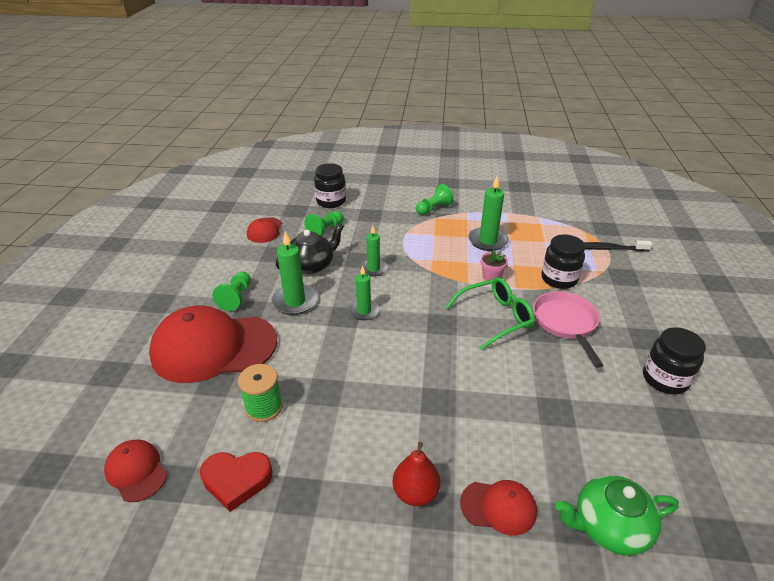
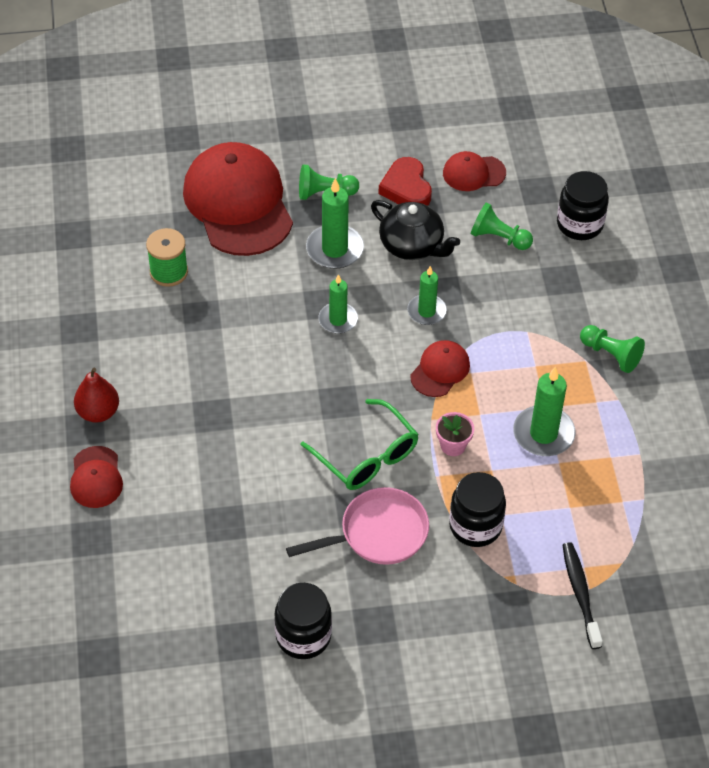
camera: 75 degrees right, 15 degrees up
(136, 471) = (78, 208): red cap -> red cap (440, 370)
(236, 480) = (83, 279): red heart -> red heart (406, 188)
(608, 526) = (93, 565): green teapot -> none

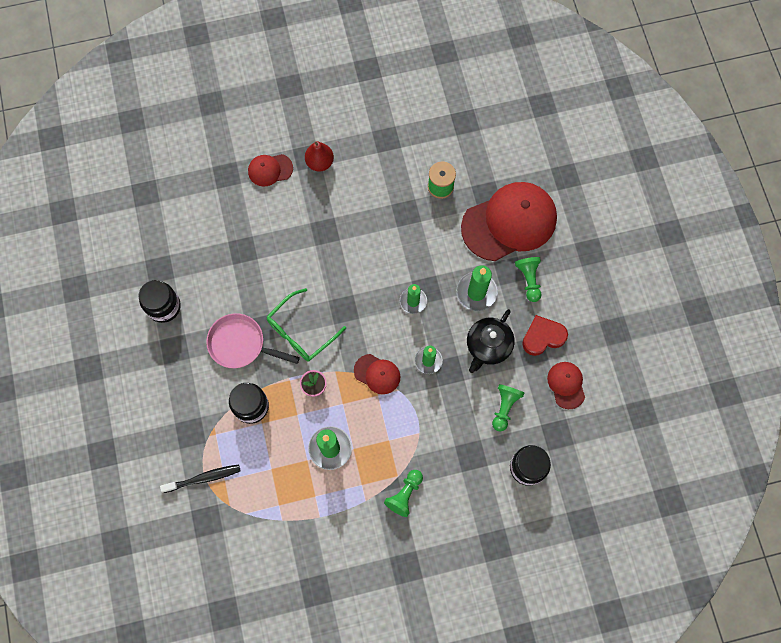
camera: 85 degrees right, 20 degrees up
(377, 534) = (241, 344): pink pan -> pink pan turned 135 degrees clockwise

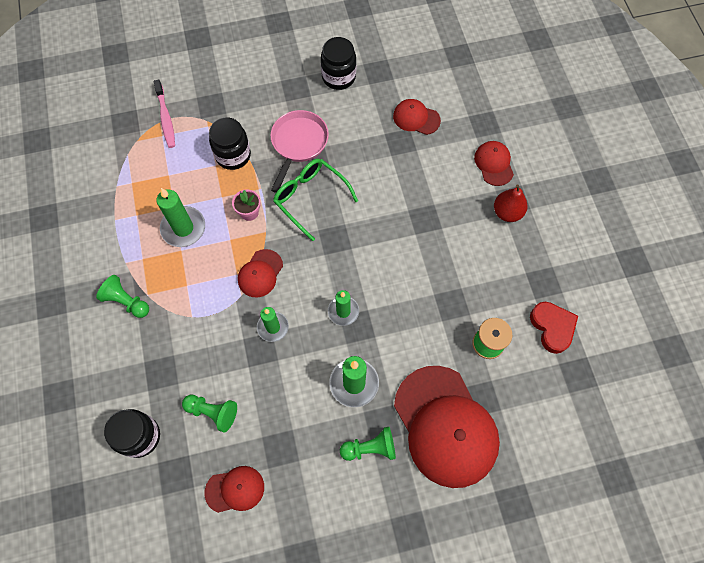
camera: 90 degrees right, 5 degrees down
(204, 478) = (166, 118): black toothbrush -> pink toothbrush
(217, 235) = (416, 118): none -> red cap
(488, 346) = (288, 395): black teapot -> none
(543, 337) = (296, 462): red heart -> red heart (552, 327)

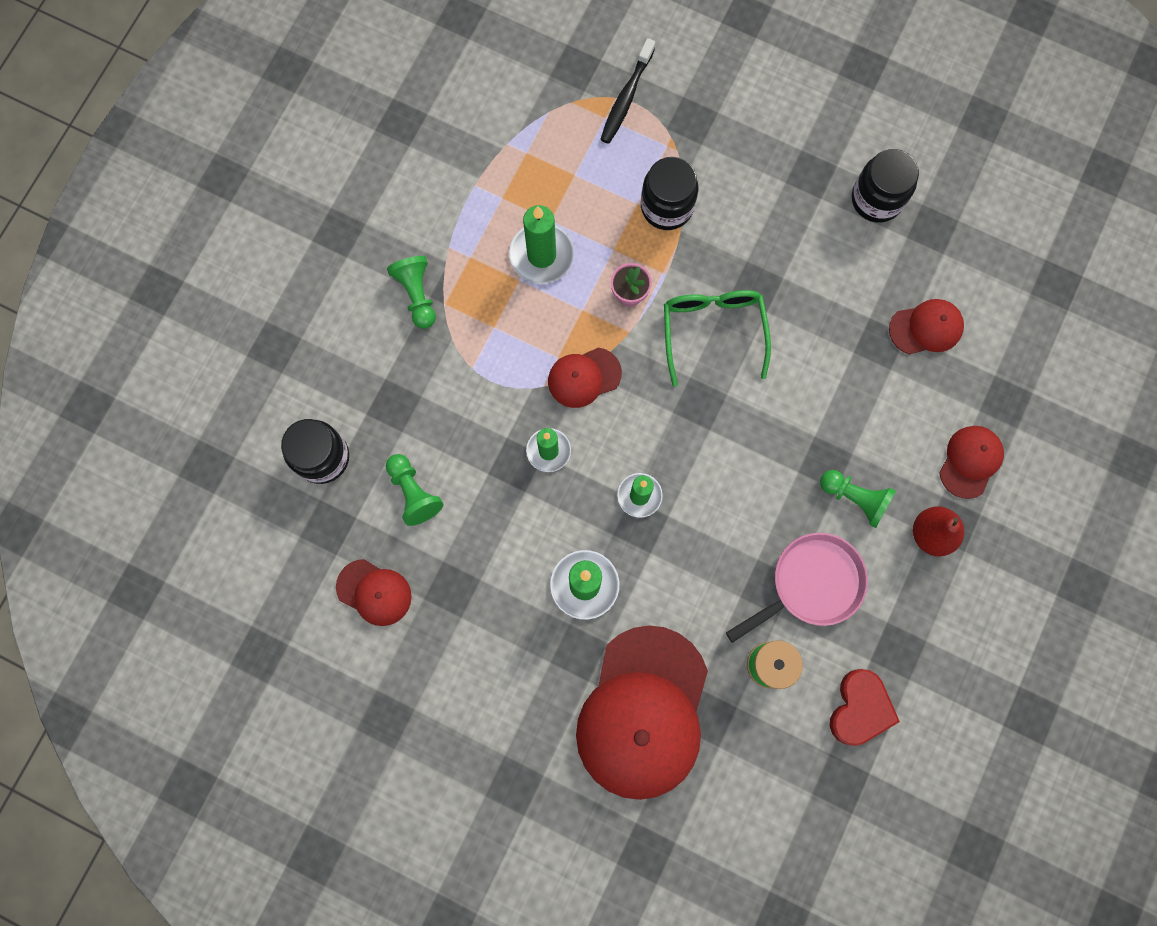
camera: 40 degrees right, 10 degrees up
(166, 118) = (626, 98): pink toothbrush -> black toothbrush
(298, 144) = (754, 251): pink pan -> pink pan (811, 584)
(370, 448) = (544, 667): green pawn -> green pawn (855, 498)
(416, 118) = (926, 328): red cap -> red cap turned 105 degrees clockwise

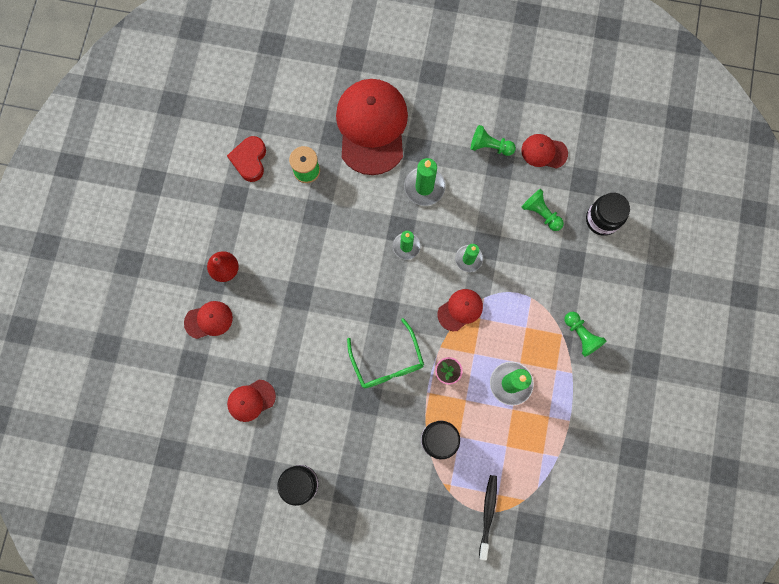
camera: 165 degrees right, 0 degrees up
(811, 584) = (292, 221): pink pan -> none
(855, 498) = (275, 279): green pawn -> green pawn (490, 146)
(970, 461) = (209, 320): red cap -> red cap turned 120 degrees counterclockwise

